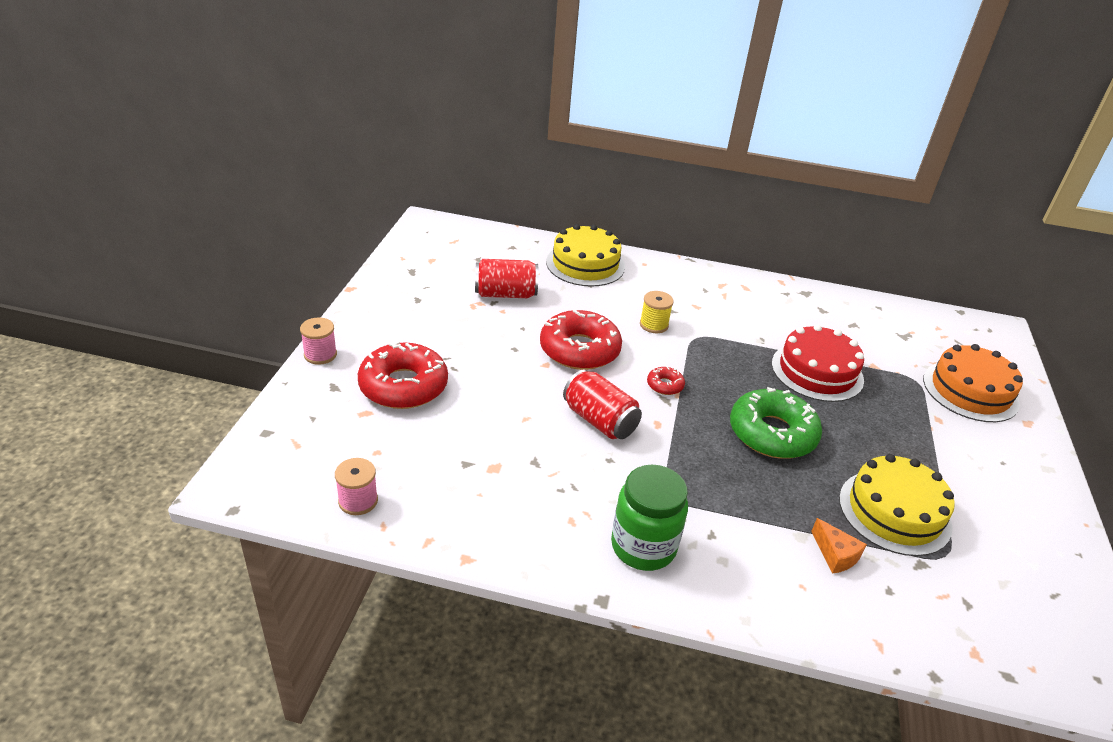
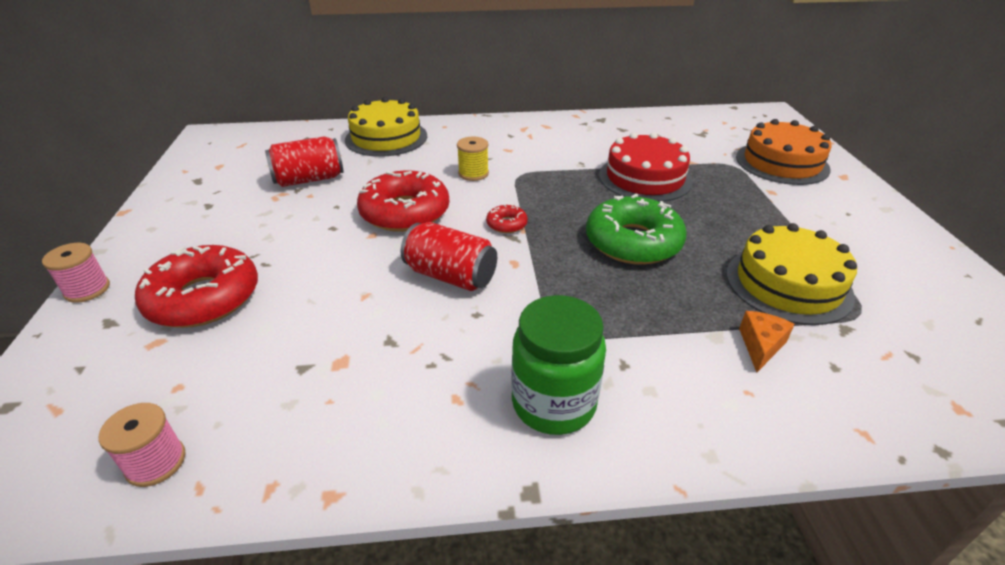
camera: 15 degrees left, 0 degrees up
(835, 555) = (761, 346): orange cheese -> orange cheese turned 105 degrees counterclockwise

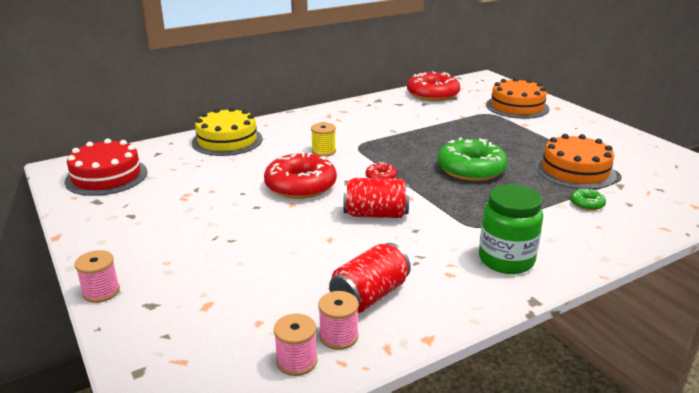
camera: 25 degrees left, 10 degrees down
(204, 298) = (210, 271): red donut -> red donut (432, 94)
(235, 444) = (338, 336): none -> pink spool
(309, 179) = (197, 180): red can -> red can (369, 296)
(645, 178) = (443, 131): red cake -> red cake (106, 176)
(761, 346) = (586, 204): orange cheese -> green donut
(788, 284) = (575, 171): yellow cake -> orange cake

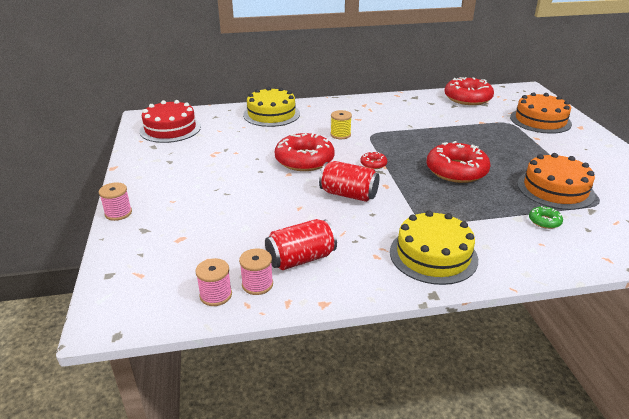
camera: 20 degrees right, 5 degrees up
(471, 169) = (456, 170): green donut -> red donut
(506, 260) = (433, 255): green jar -> yellow cake

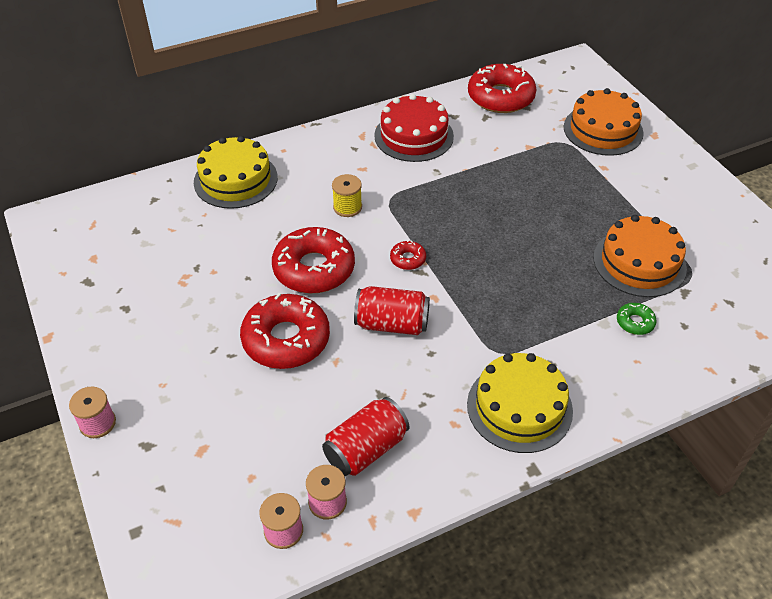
camera: 15 degrees left, 15 degrees up
(170, 129) = (97, 239): red cake -> red cake (414, 136)
(456, 170) = (516, 251): red donut -> red donut (286, 339)

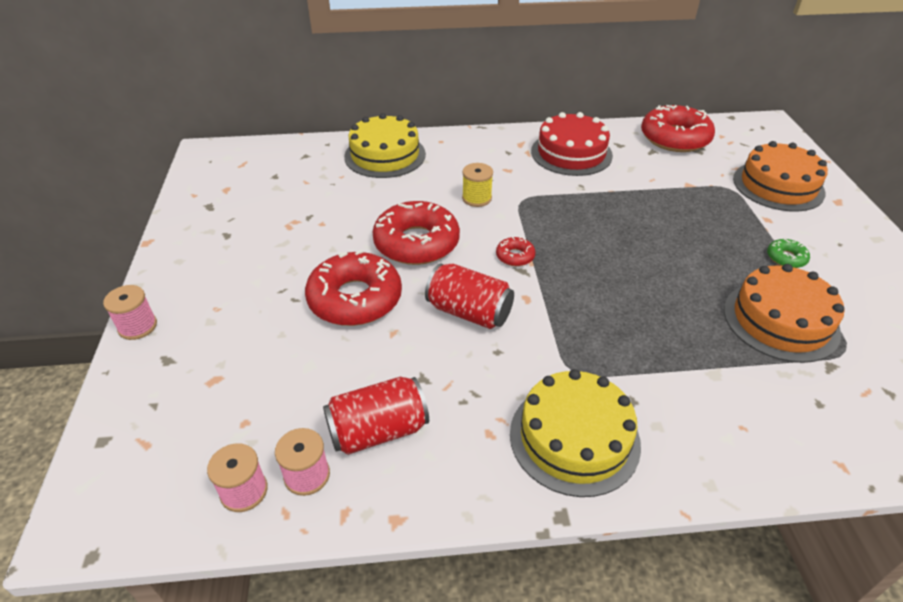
camera: 20 degrees right, 5 degrees down
(635, 322) = (754, 383): green donut -> green donut (786, 258)

